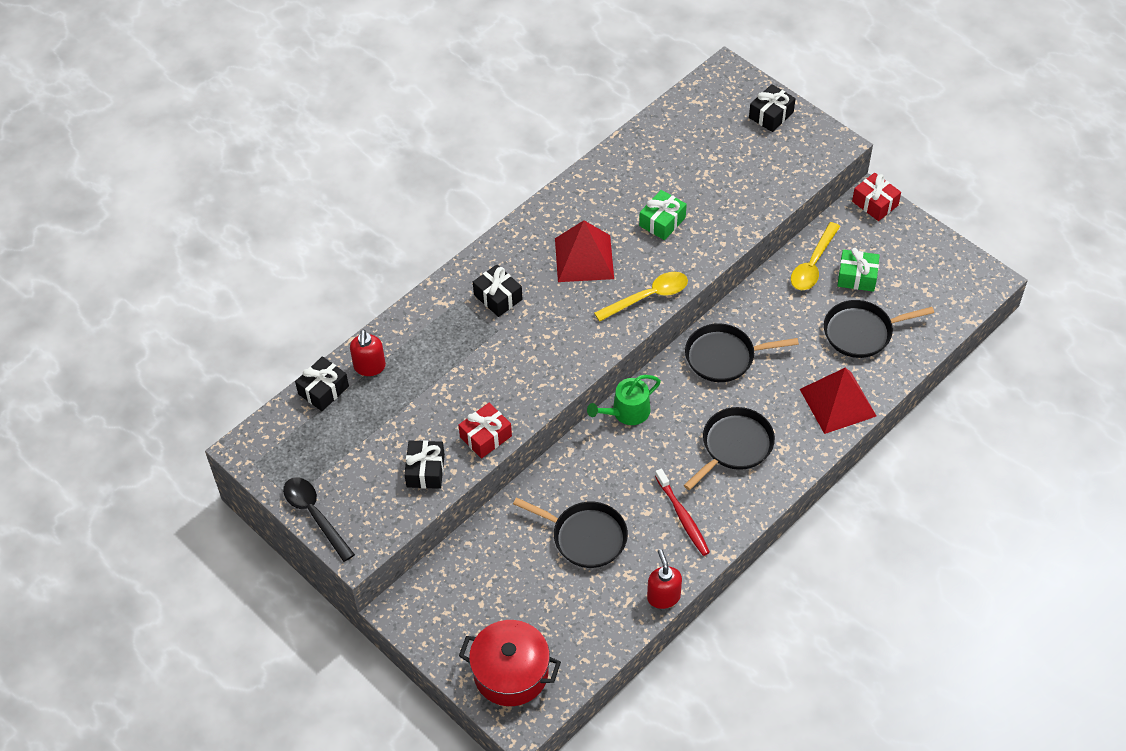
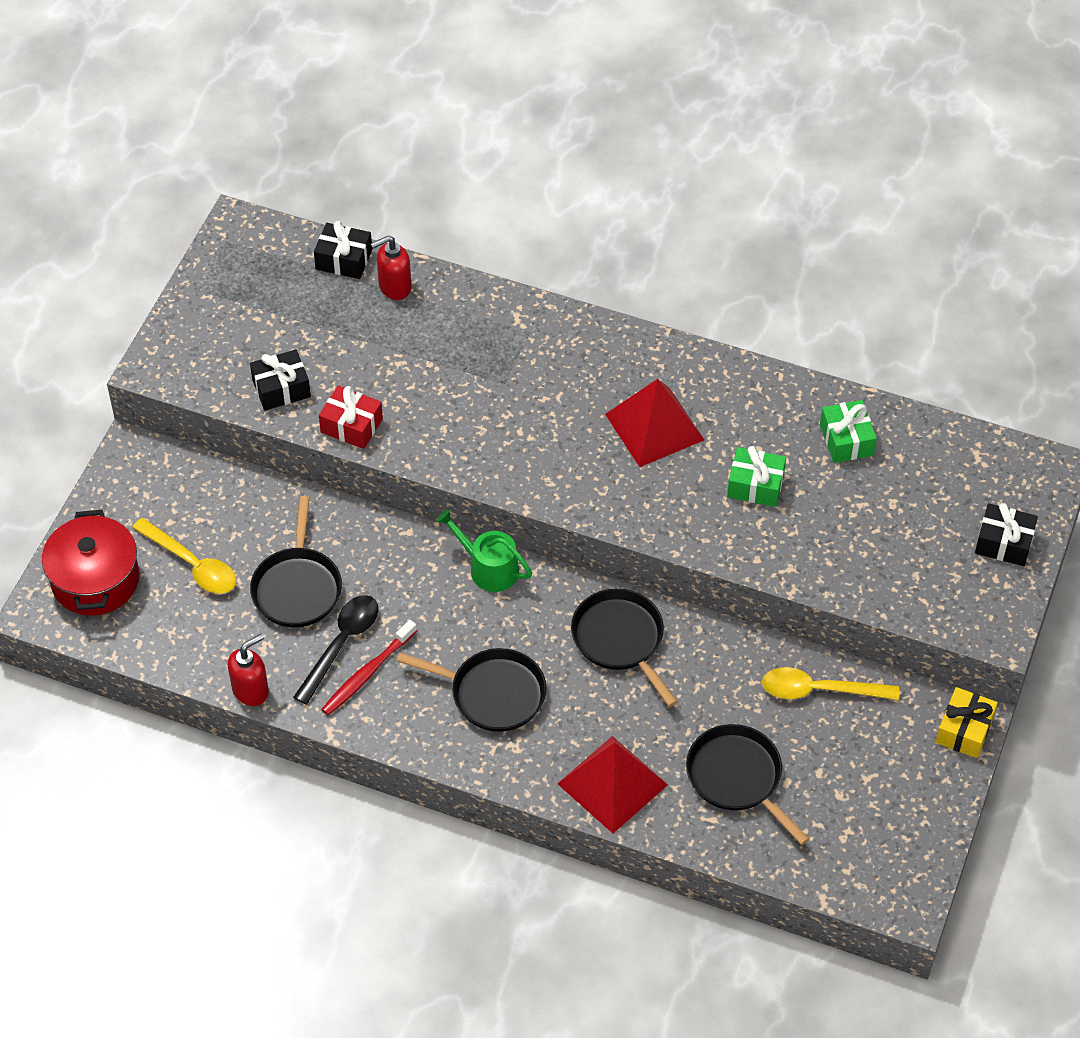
camera: 65 degrees right, 0 degrees up
(315, 515) = (182, 316): black spoon -> black spoon (341, 644)
(498, 297) = (552, 365): black gift -> none
(648, 297) = (630, 510): yellow spoon -> yellow spoon (192, 564)
(857, 277) = (826, 746): green gift -> green gift (846, 440)
(875, 203) = (964, 730): red gift -> yellow gift

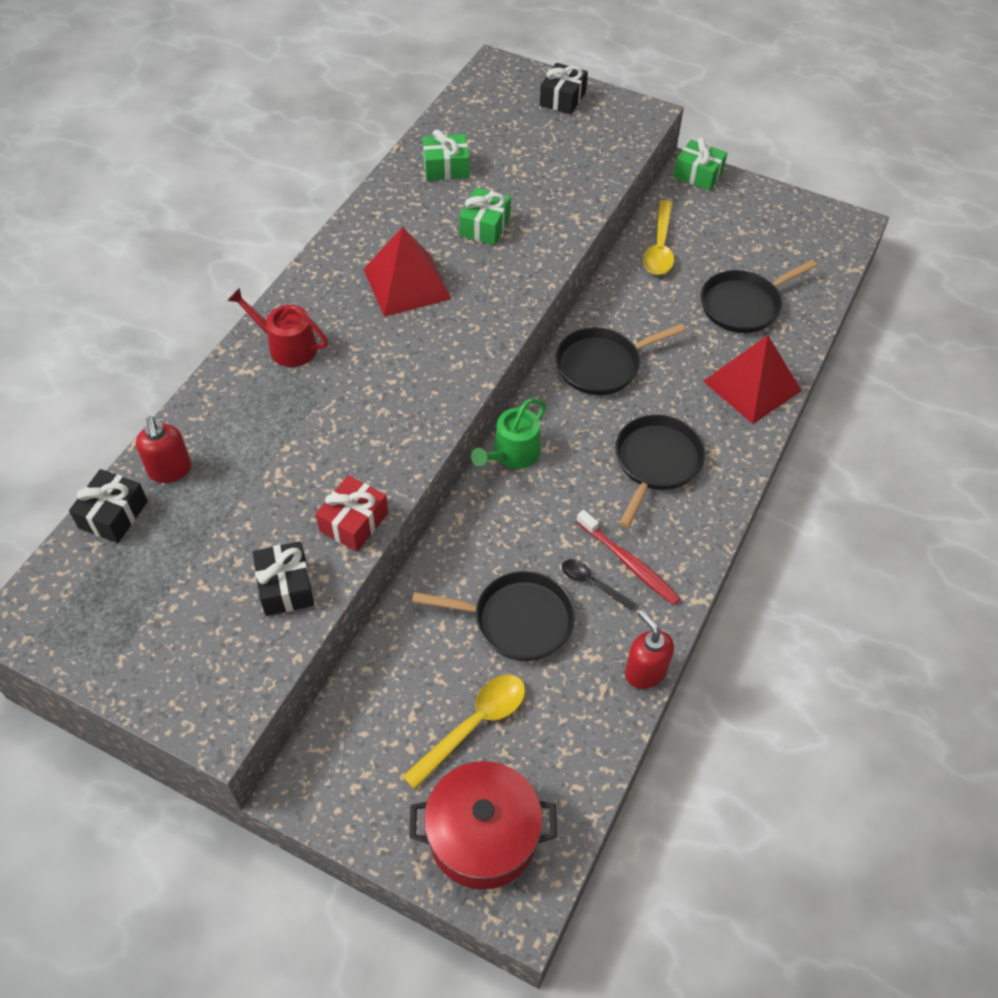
camera: 85 degrees left, 0 degrees up
(341, 644) = (592, 583): black spoon -> black spoon, size x0.60
(552, 343) = (287, 346): none -> red watering can
(964, 730) = (698, 174): yellow gift -> green gift

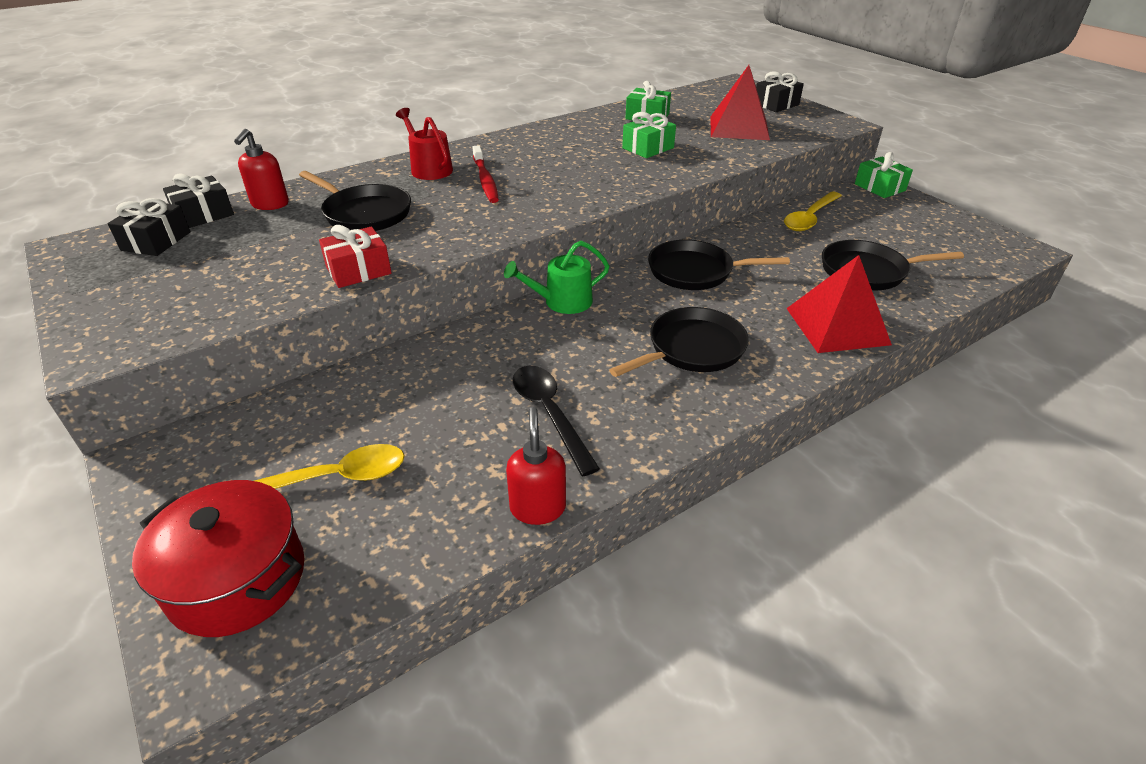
camera: 30 degrees right, 15 degrees down
(285, 587) = (259, 290): black gift -> black gift (156, 241)
(407, 283) = (554, 161): red pyramid -> red pyramid (739, 128)
(518, 620) = (453, 414): black pan -> black pan (365, 213)
(592, 583) = (550, 414): black spoon -> black spoon, size x1.68
(629, 563) = (600, 412): red toothbrush -> red toothbrush (485, 180)

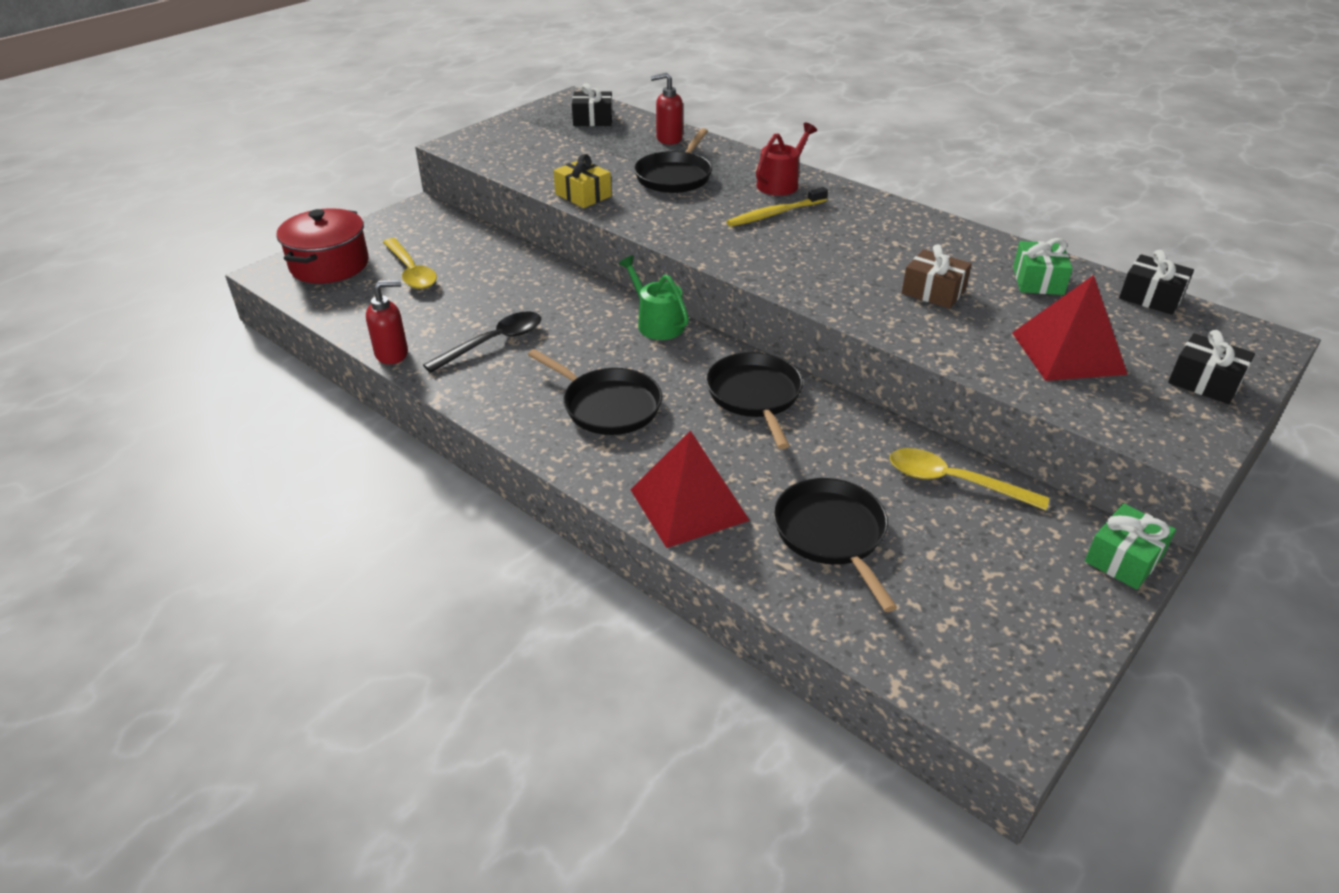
camera: 75 degrees right, 0 degrees up
(203, 214) = (639, 122): black gift -> black gift (1151, 297)
(358, 270) = (583, 195): red gift -> yellow gift
(485, 180) = (775, 214): red toothbrush -> yellow toothbrush
(648, 148) = (933, 291): green gift -> brown gift

